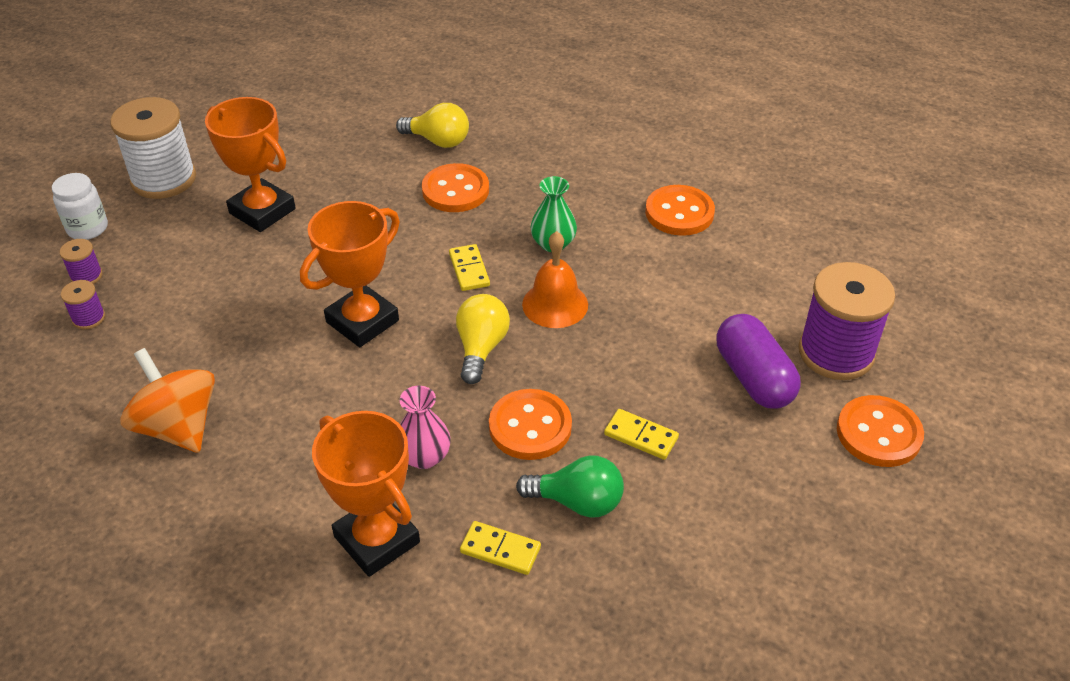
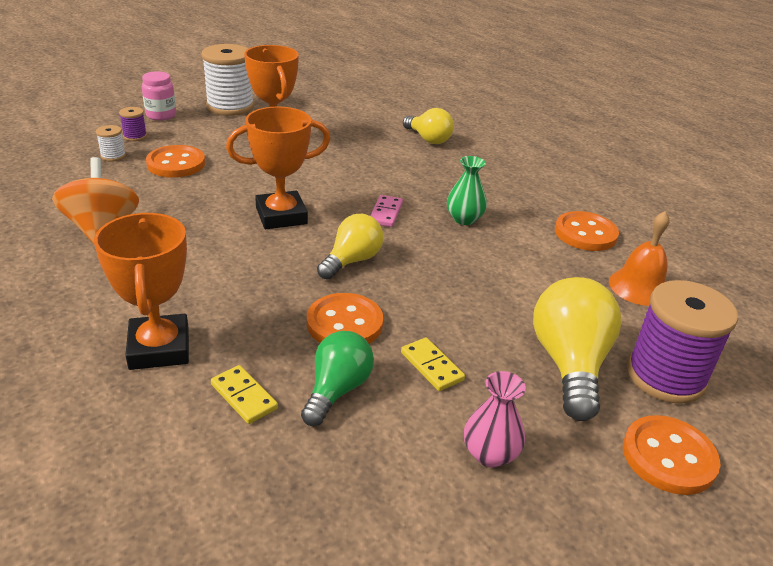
camera: 25 degrees right, 10 degrees down
(87, 228) = (161, 115): white jar -> pink jar
(89, 318) = (113, 156): purple spool -> white spool
(424, 456) = (246, 310): pink vase -> pink vase (490, 454)
(455, 190) = (416, 168): orange button -> orange button (176, 164)
(469, 270) = (386, 213): yellow domino -> pink domino
(555, 304) = (434, 255): orange bell -> orange bell (639, 287)
(577, 502) = (337, 390): green light bulb -> green light bulb turned 105 degrees counterclockwise
(753, 377) = (569, 364): purple capsule -> yellow light bulb

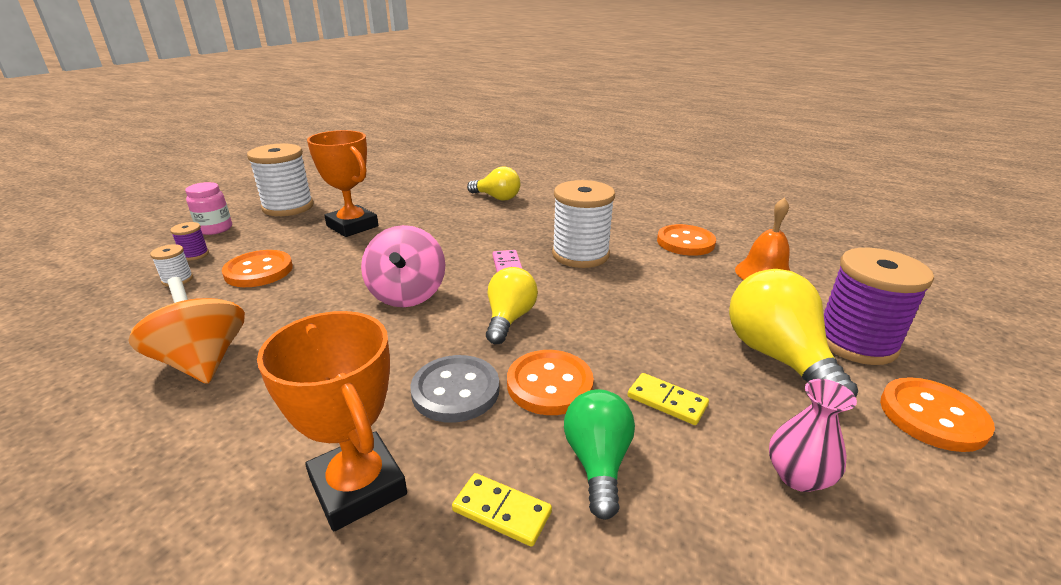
camera: 20 degrees left, 5 degrees down
(268, 305) = (455, 391): none -> grey button
(281, 216) = (407, 294): orange trophy -> pink spinning top
(464, 219) = (580, 255): green vase -> white spool

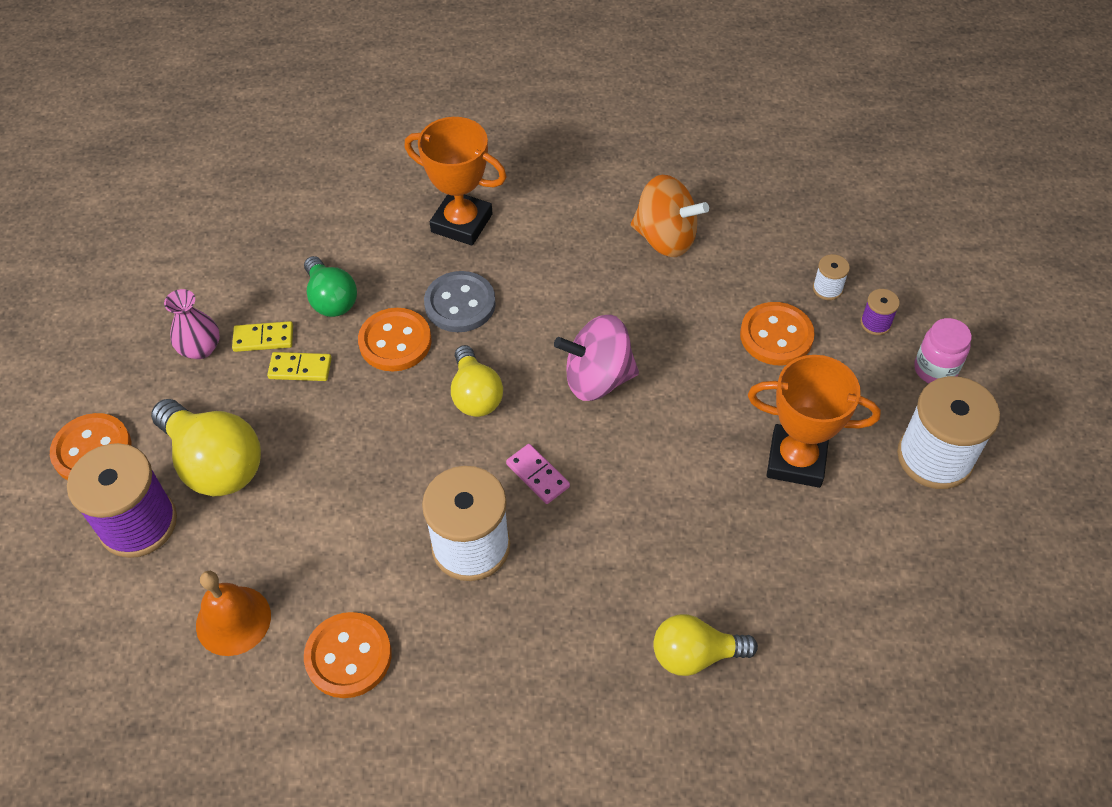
camera: 150 degrees right, 25 degrees up
(407, 294) = (597, 378): pink spinning top -> pink spinning top turned 60 degrees counterclockwise
(502, 511) = (372, 248): yellow domino -> yellow domino (263, 338)

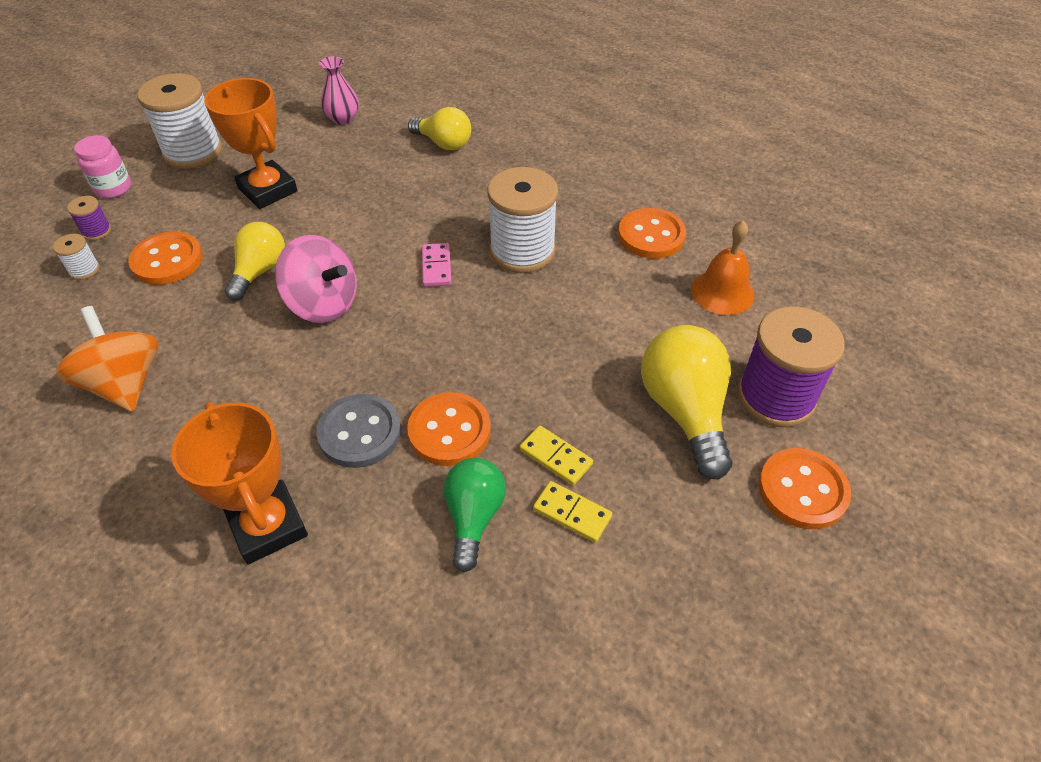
camera: 145 degrees left, 5 degrees down
(200, 348) = (645, 542): pink vase -> pink vase (342, 118)
(475, 395) = (425, 345): yellow light bulb -> yellow light bulb (260, 271)

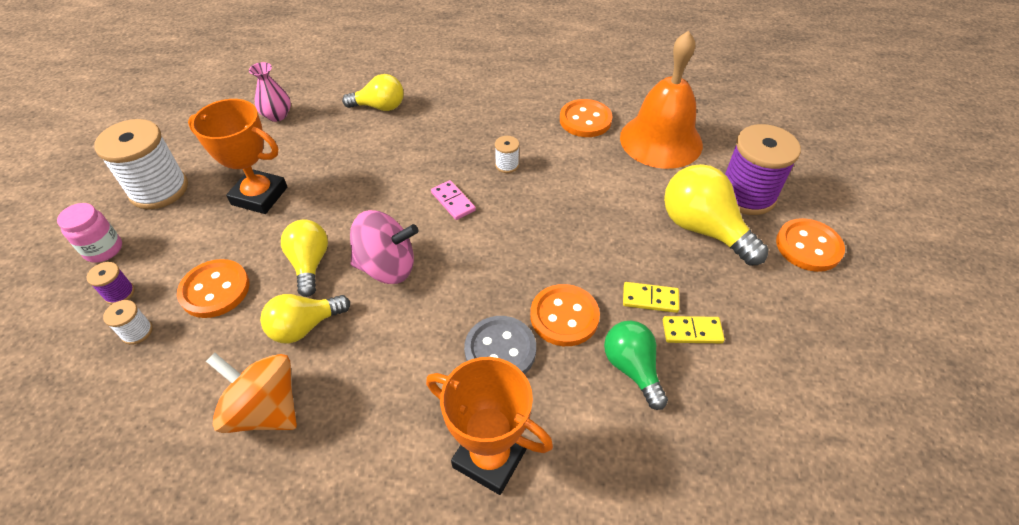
camera: 30 degrees left, 0 degrees up
(211, 326) = (305, 326): none -> yellow light bulb
(522, 251) = (507, 165): white spool -> white spool, size x0.44
(722, 292) = (661, 140): orange bell -> orange bell, size x1.72

